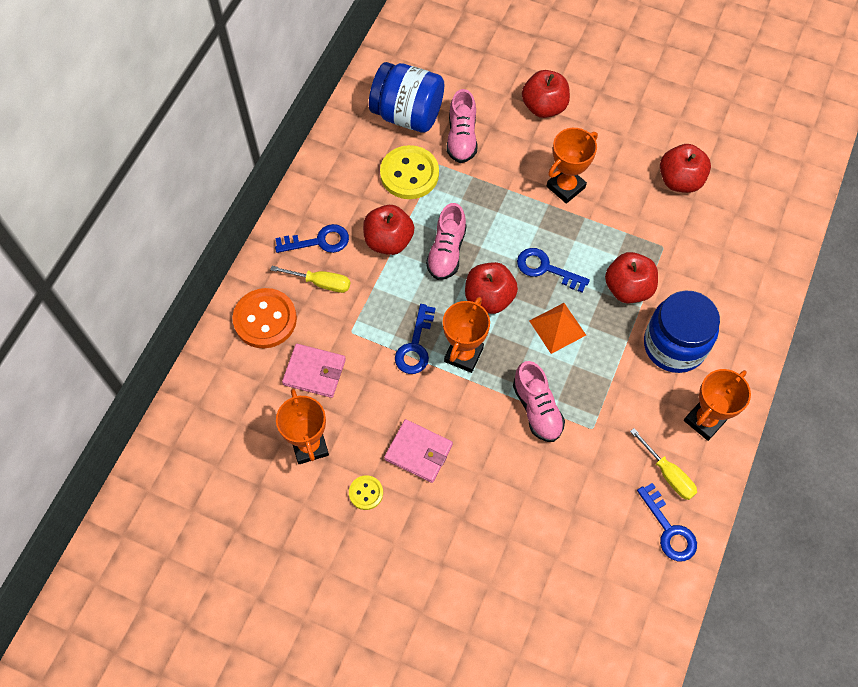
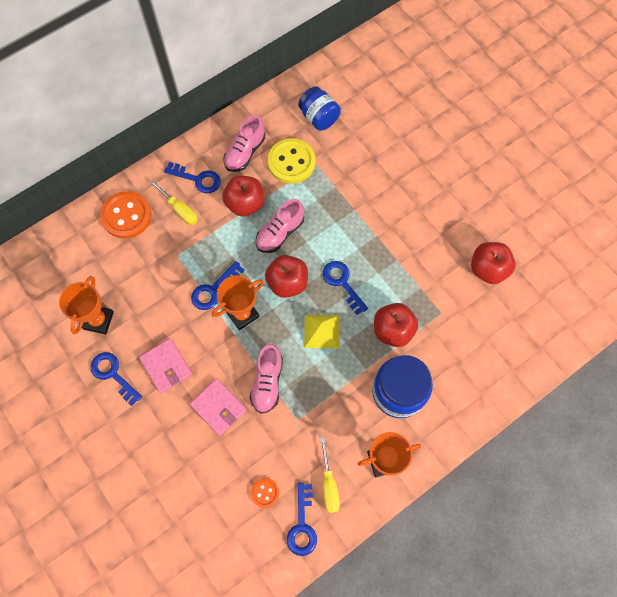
camera: 30 degrees right, 5 degrees up
(314, 372) = (135, 270): pink wallet -> pink wallet (218, 407)
(366, 493) = (113, 374): yellow button -> blue key
(407, 114) = (319, 117): blue jar -> blue jar, size x0.67
(461, 138) = (346, 154): pink shoe -> pink shoe (245, 152)
(544, 107) = (422, 161): red apple -> none
(557, 328) = (321, 331): orange pyramid -> yellow pyramid
(565, 187) = (398, 229): orange trophy -> none
(609, 520) = (264, 492): none -> orange button

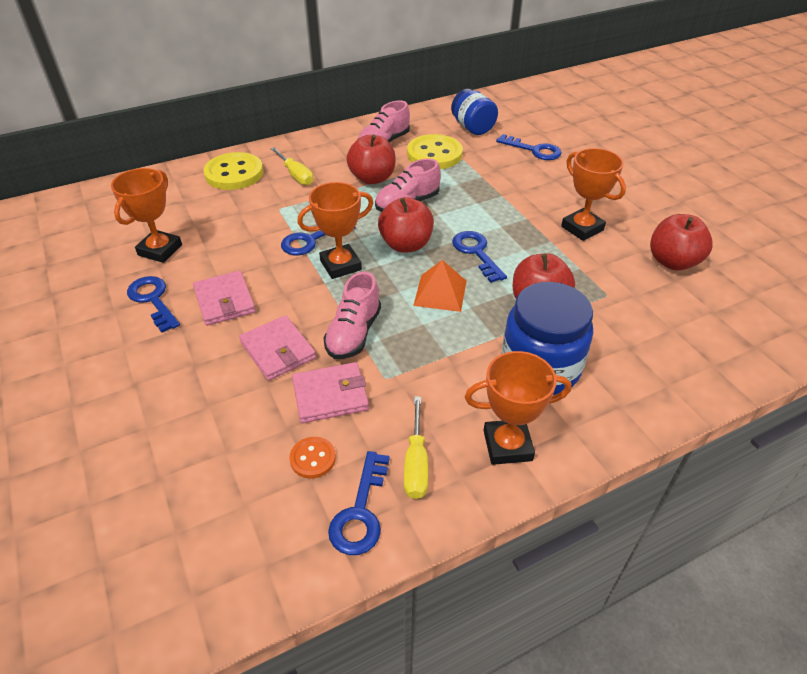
camera: 10 degrees right, 25 degrees down
(126, 216) = (234, 173): orange button -> yellow button
(197, 179) = (324, 156): blue key -> blue key (534, 150)
(264, 440) = (330, 395): none -> pink wallet
(321, 331) = (440, 292): yellow pyramid -> orange pyramid
(420, 241) = (582, 228): none -> orange trophy

